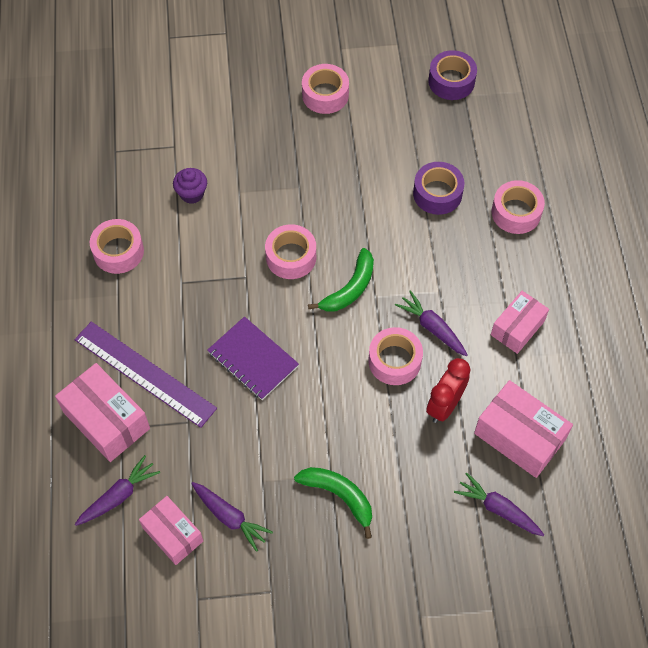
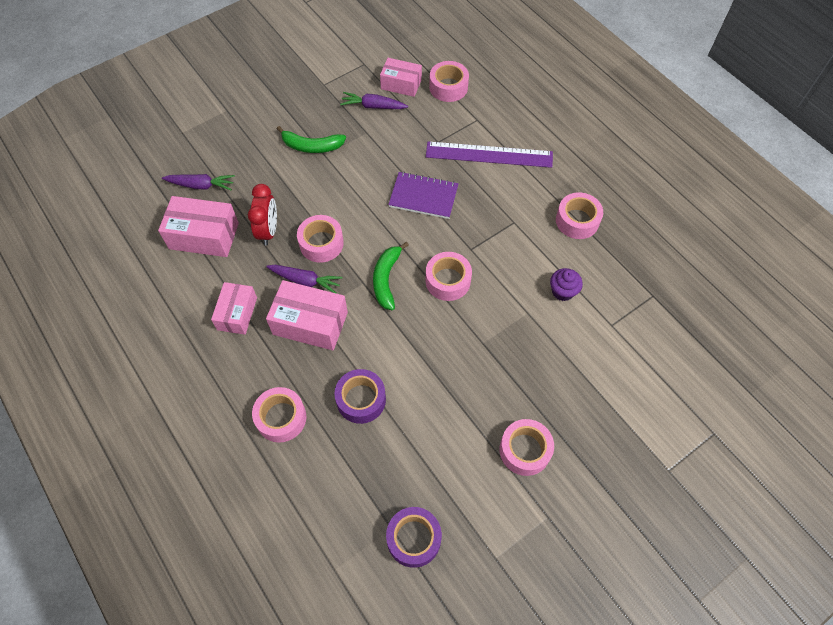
camera: 150 degrees right, 0 degrees up
(106, 420) = (490, 119): pink box -> pink box (310, 323)
(118, 496) = (448, 87): purple carrot -> pink tape

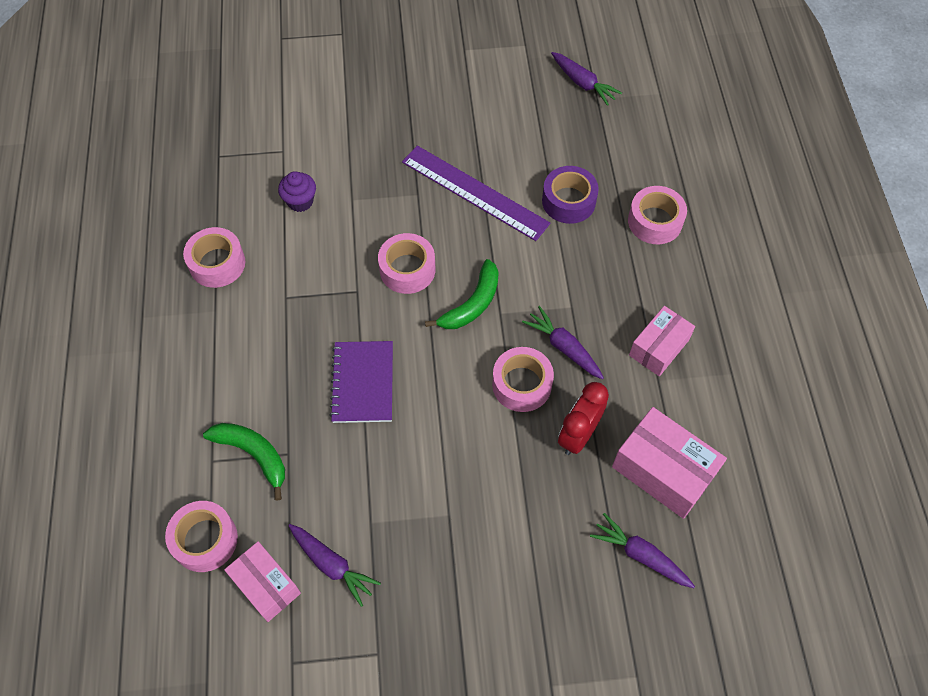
camera: 150 degrees left, 0 degrees up
(310, 323) = (582, 297): pink box -> none
(311, 146) = (458, 540): green banana -> green banana (253, 454)
(413, 539) = (583, 83): purple tape -> purple carrot
(423, 196) = (363, 383): purple notebook -> purple notebook turned 45 degrees clockwise
(489, 155) = (241, 399): purple ruler -> purple ruler (474, 192)
(524, 450) = (447, 97): pink tape -> none

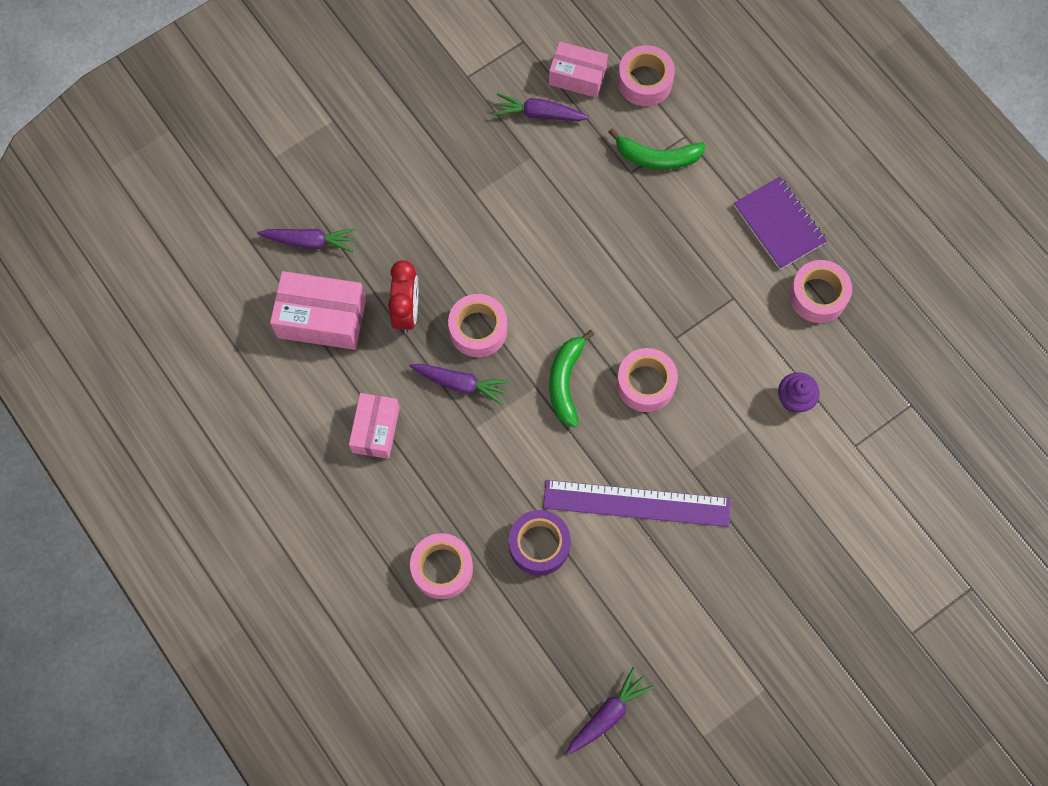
camera: 150 degrees right, 10 degrees up
(363, 383) = (612, 259): purple notebook -> purple notebook (779, 224)
(583, 83) = (607, 714): purple carrot -> purple carrot turned 120 degrees clockwise

